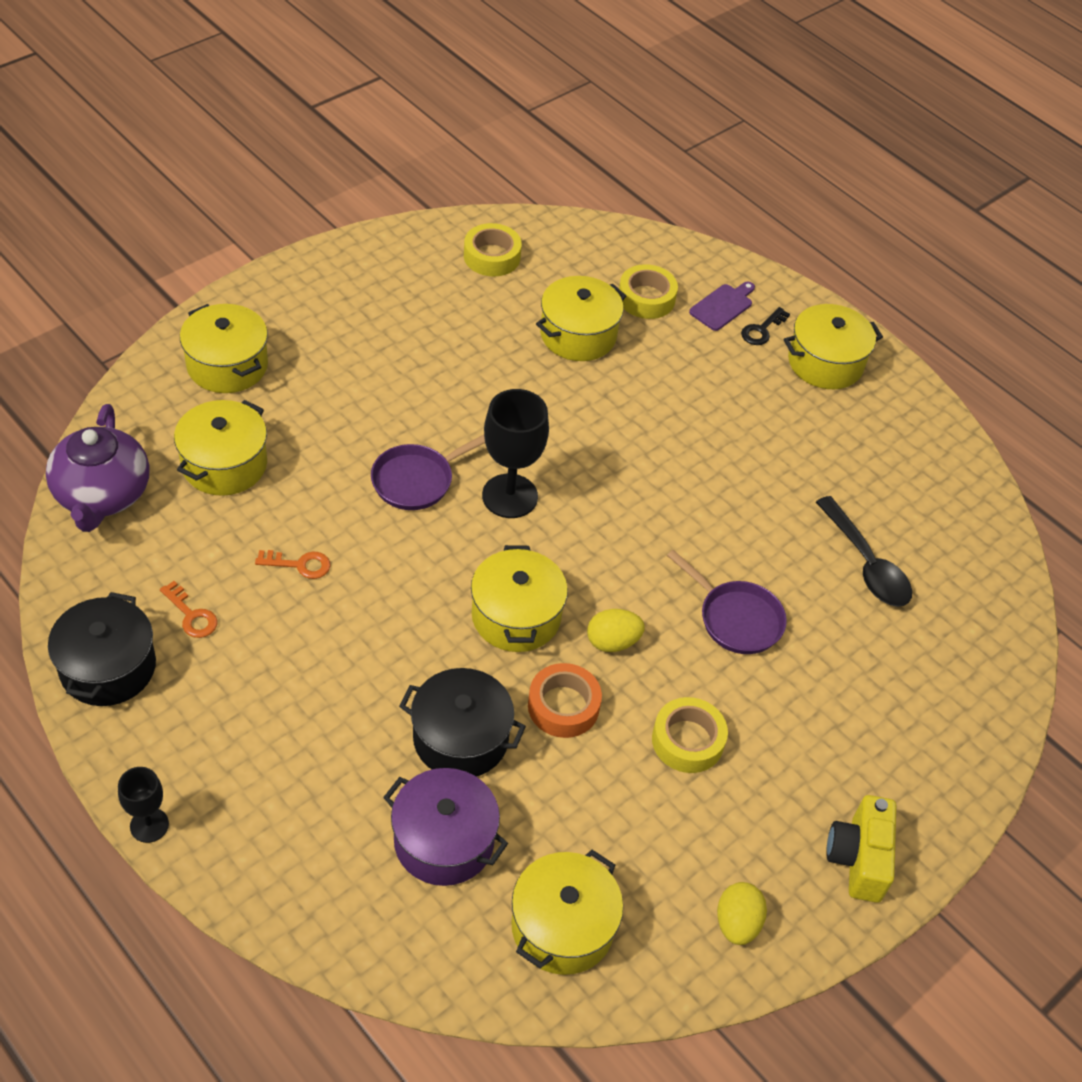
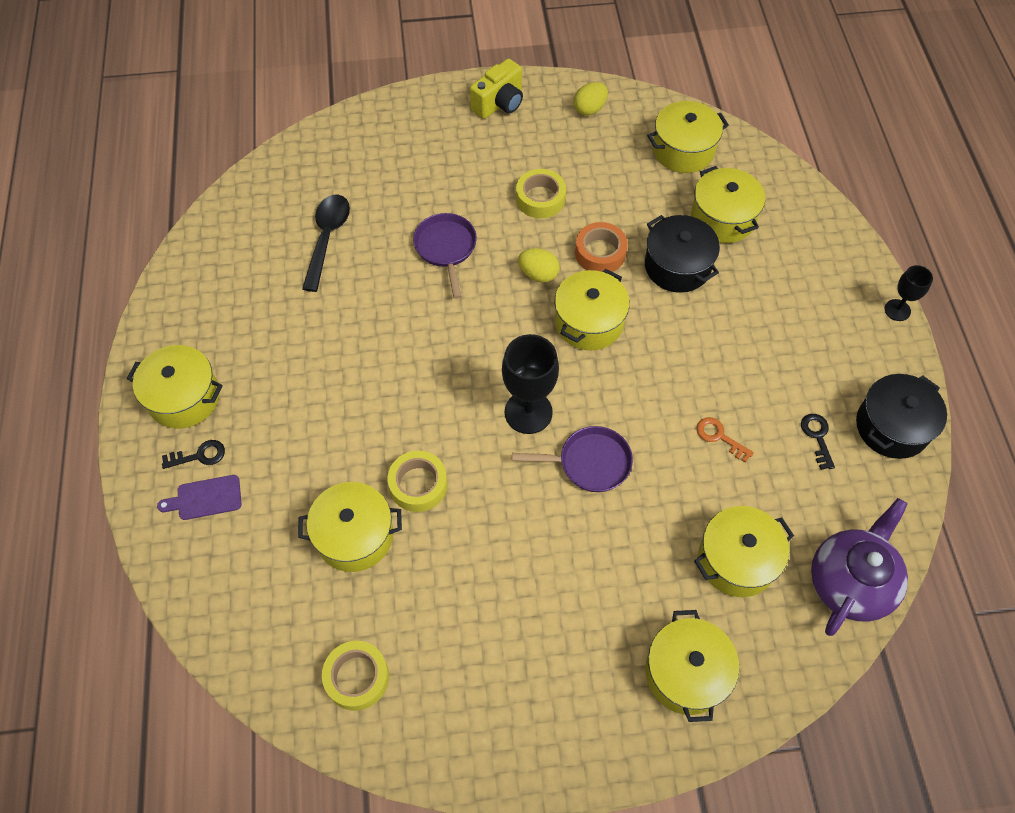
camera: 140 degrees left, 10 degrees up
(191, 615) = (817, 437): orange key -> black key
(444, 841) = (722, 218): purple pot -> yellow pot
(646, 298) = (261, 544): yellow tape -> yellow tape (418, 485)

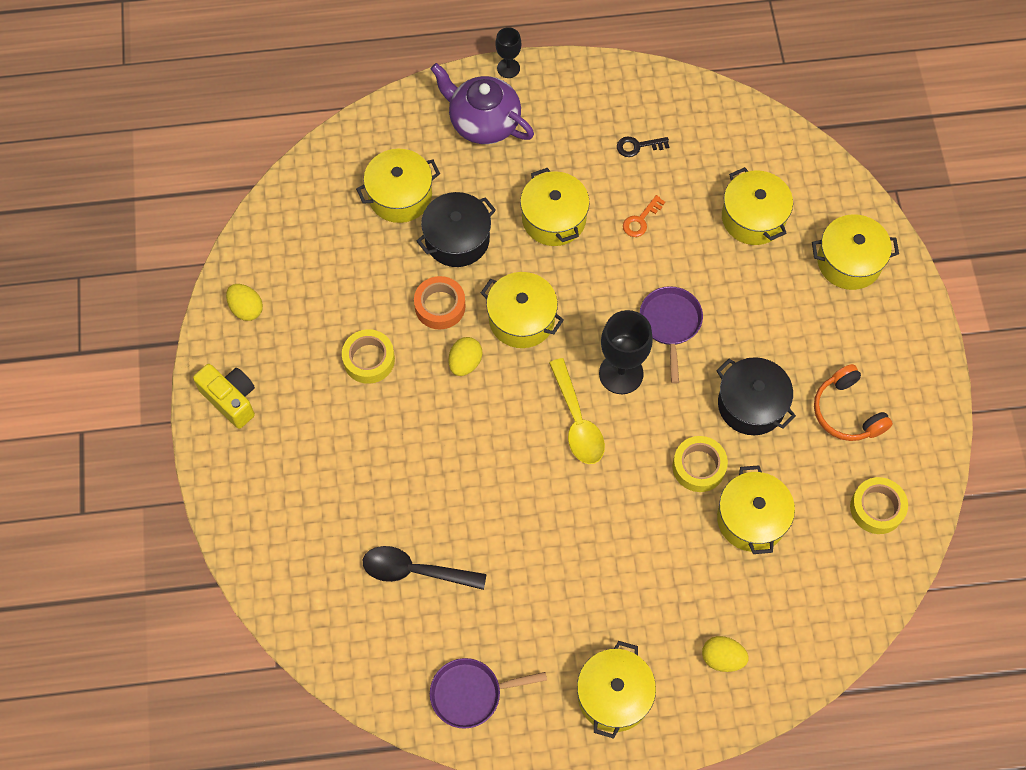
camera: 90 degrees left, 5 degrees up
(199, 456) = (678, 670): black key -> none
(205, 498) = (722, 658): purple cutting board -> yellow egg
(446, 248) = (431, 450): purple pan -> purple pan (471, 694)
(474, 370) = (577, 421): none -> yellow spoon
(481, 652) = (847, 412): none -> orange headphones
(683, 150) = (310, 223): yellow pot -> yellow pot (554, 219)
(850, 581) = (765, 140): purple teapot -> purple teapot (483, 122)
(892, 426) = (626, 91): black pot -> black pot (751, 405)

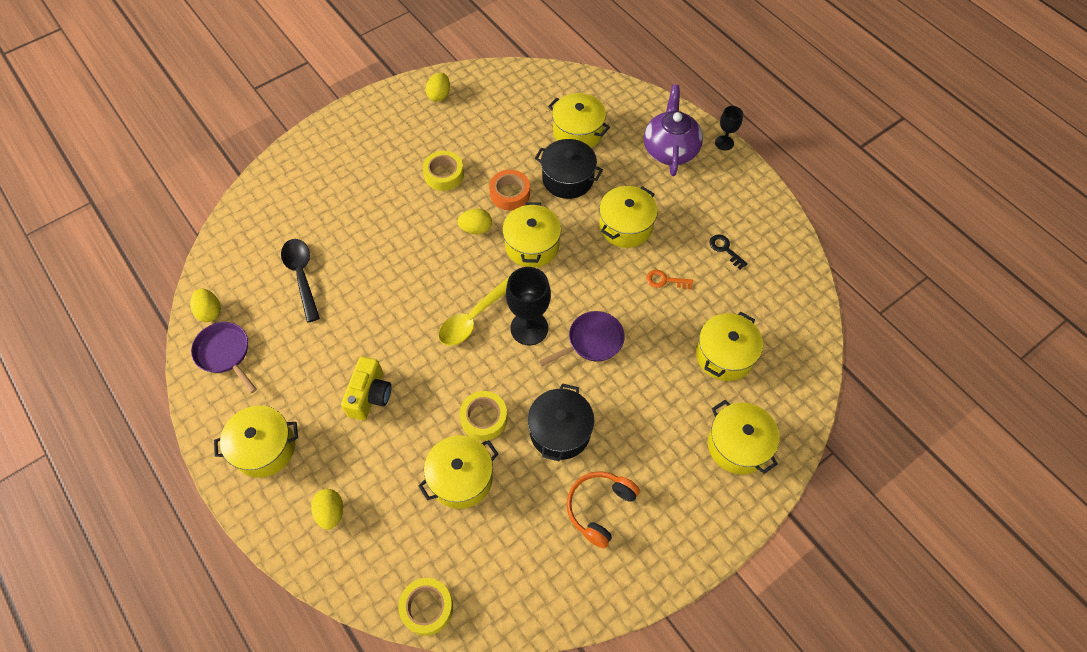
camera: 60 degrees right, 5 degrees down
(231, 399) = (370, 119): yellow camera -> yellow camera (370, 396)
(403, 690) = (210, 312): none -> yellow egg
(877, 508) = (526, 574): yellow tape -> yellow tape (427, 607)

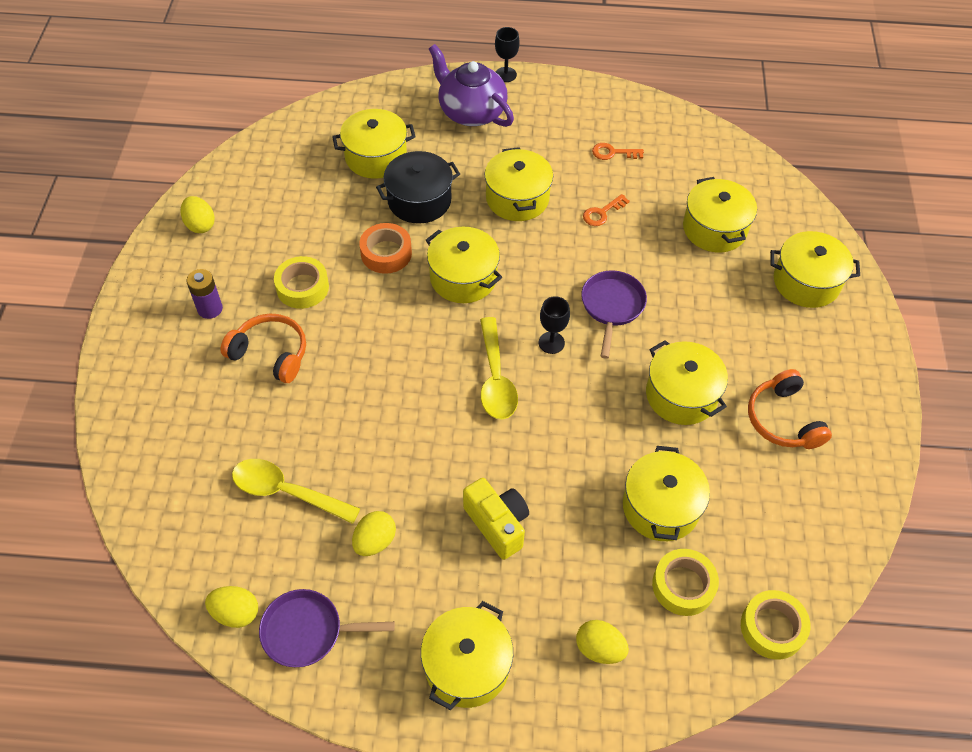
camera: 50 degrees left, 5 degrees down
(302, 276) = (286, 492): black spoon -> yellow spoon
(384, 197) = (270, 354): none -> orange headphones
(387, 146) = (210, 309): none -> purple battery
(476, 229) = (396, 306): yellow egg -> yellow egg (375, 541)
(484, 418) = (613, 444): yellow tape -> yellow tape (683, 585)
(529, 328) = (551, 343): black goblet -> black goblet, size x0.57
(560, 431) = (681, 395): black pot -> yellow pot
(725, 249) = (613, 153): black key -> orange key

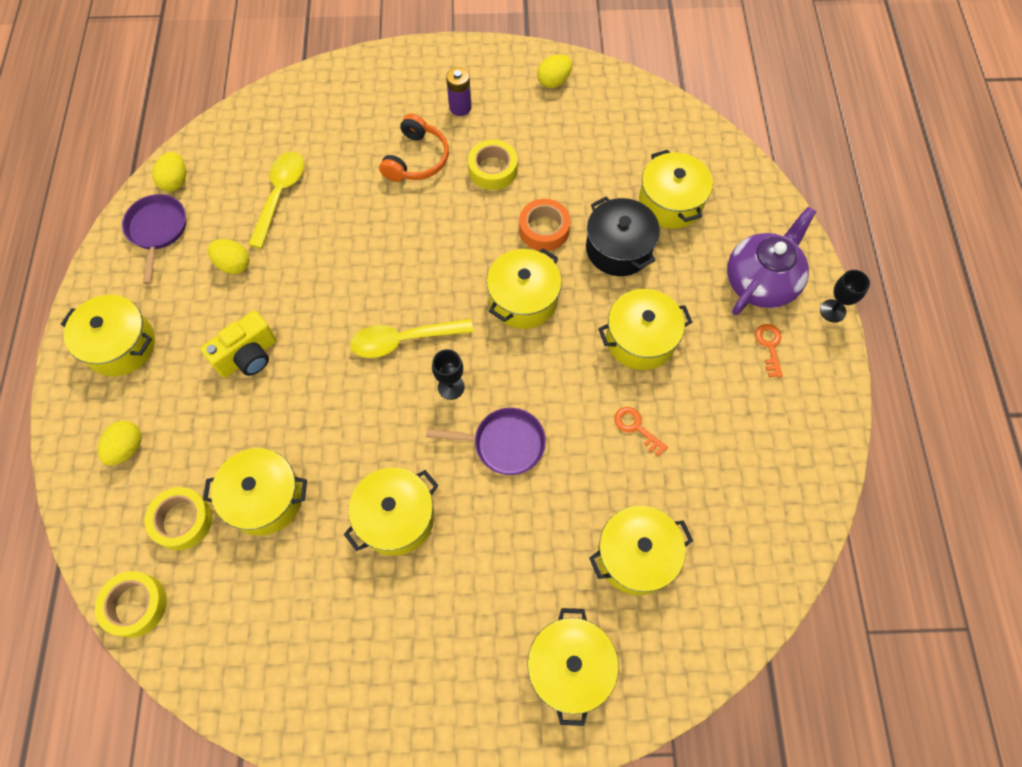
camera: 85 degrees right, 10 degrees up
(613, 153) = (734, 436): orange key -> orange key (769, 346)
(783, 419) = (371, 628): orange headphones -> none

